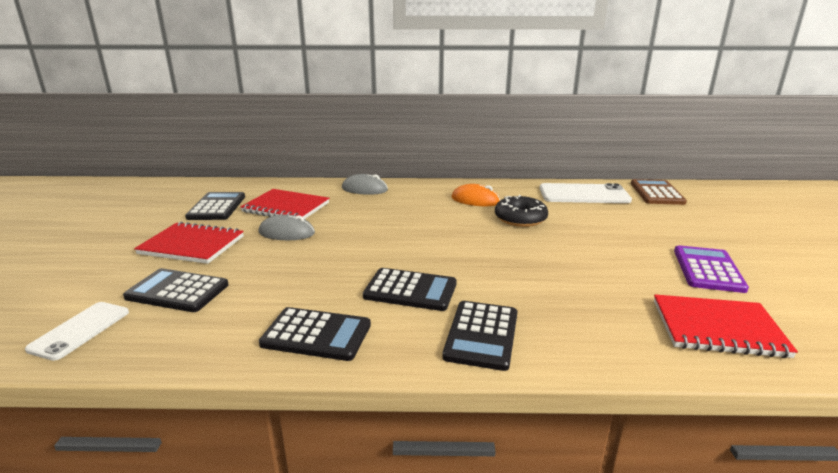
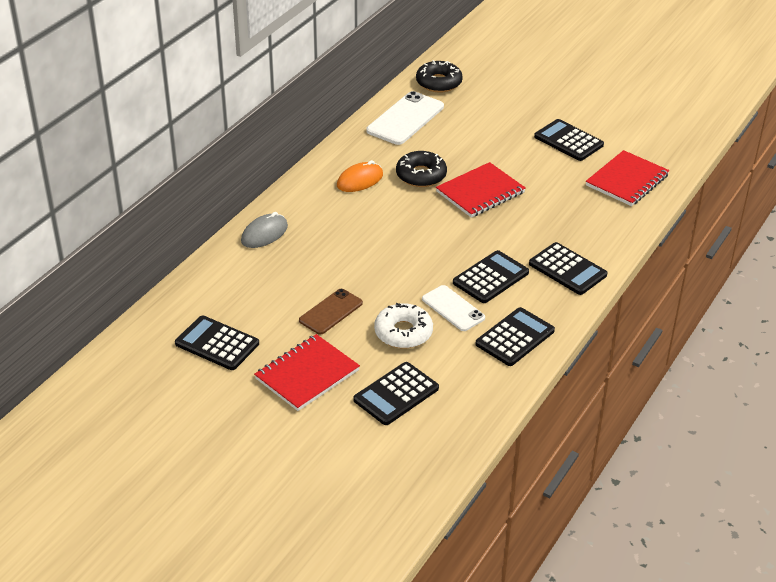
camera: 60 degrees left, 15 degrees up
(80, 330) = (421, 451): white phone -> white phone (453, 308)
(279, 270) = (403, 332): none -> white donut
(286, 207) = (265, 298): red notebook -> red notebook (480, 192)
(286, 233) = (331, 312): grey mouse -> brown phone
(656, 193) = (438, 82): brown calculator -> black donut
(708, 269) = (568, 141): purple calculator -> black calculator

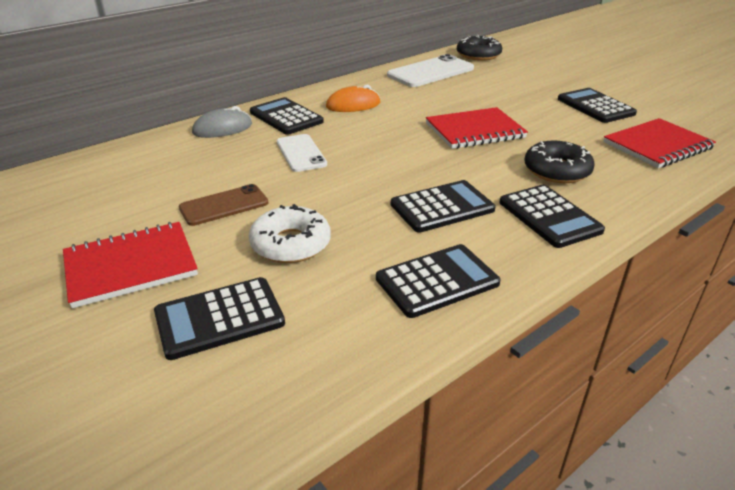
camera: 20 degrees right, 5 degrees down
(217, 343) = (69, 211): black calculator -> black calculator (286, 117)
(421, 175) = (418, 110): black donut -> black donut (557, 170)
(453, 308) = (373, 230): white phone -> white phone (301, 153)

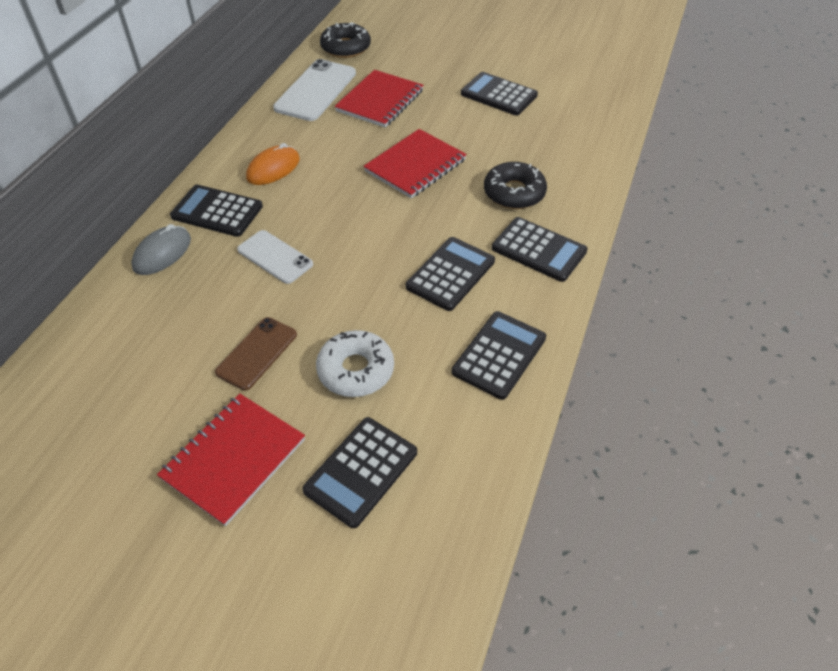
camera: 30 degrees left, 15 degrees up
(657, 146) = (574, 132): red notebook -> red notebook (380, 101)

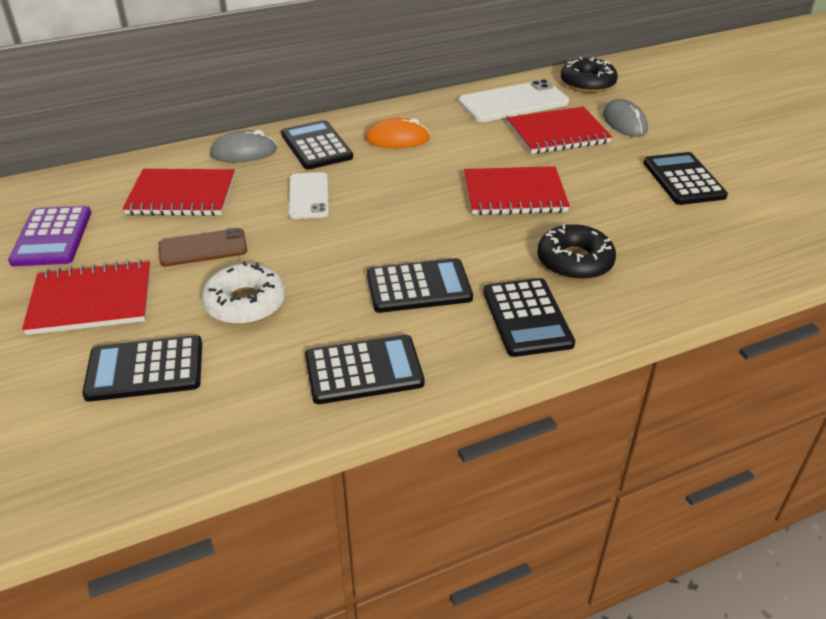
camera: 45 degrees right, 10 degrees down
(105, 438) = (52, 237): none -> purple calculator
(167, 324) = (182, 195): none -> red notebook
(411, 69) = (624, 122): none -> grey mouse

